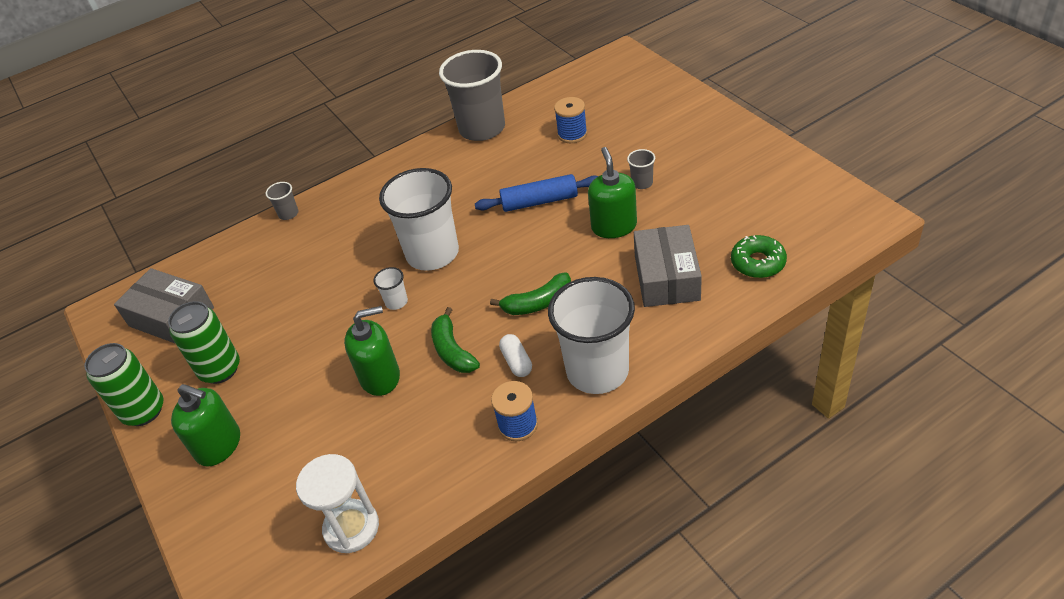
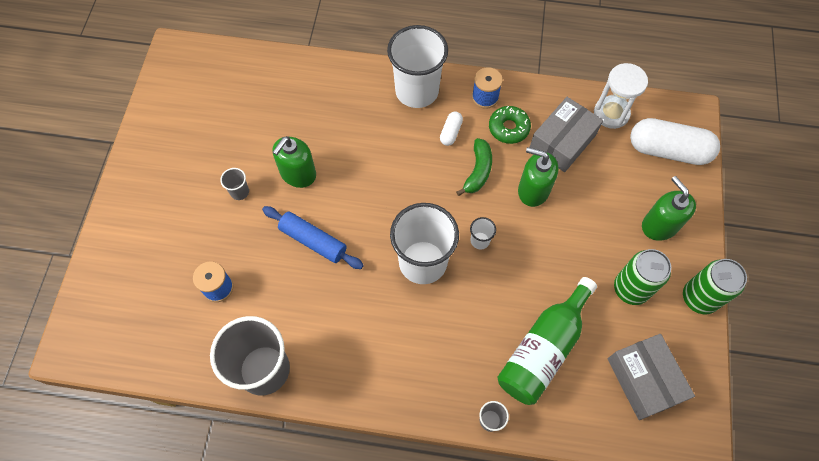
camera: 145 degrees left, 20 degrees up
(250, 538) = (668, 150): none -> white capsule
(276, 275) = (543, 349): none -> green bottle
(538, 303) = (401, 160): green banana -> none
(666, 277) = (317, 111): grey box -> grey box (562, 141)
(758, 263) = (264, 77): green donut -> green donut (508, 128)

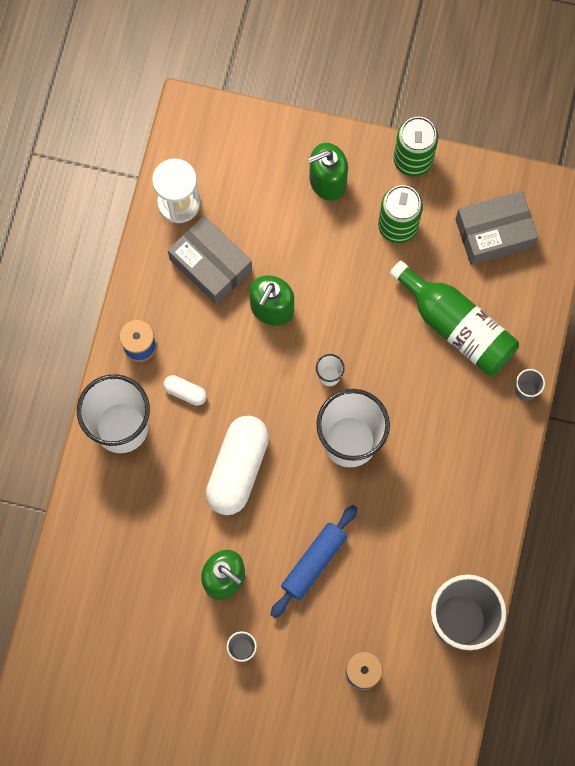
camera: 85 degrees left, 10 degrees up
(478, 171) = (241, 367): green banana -> none
(508, 128) = (186, 324): green donut -> none
(668, 150) = (234, 150): white capsule -> white capsule (237, 468)

